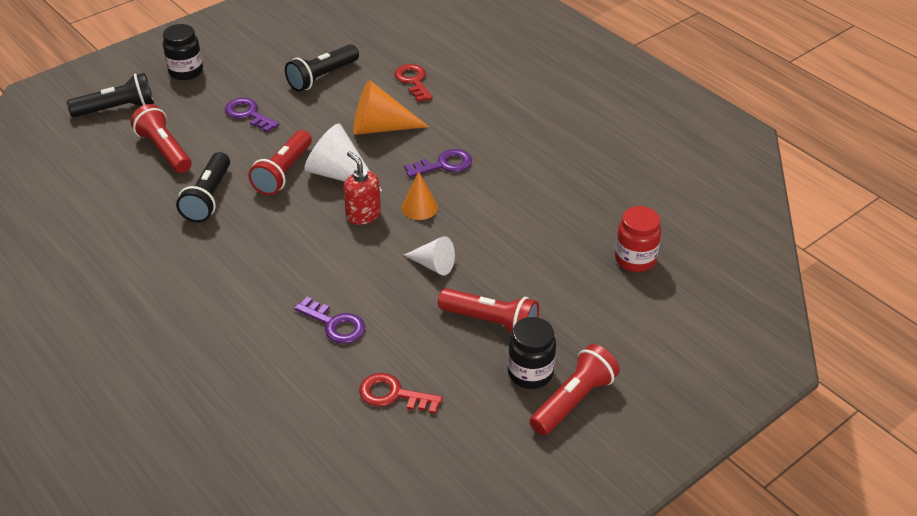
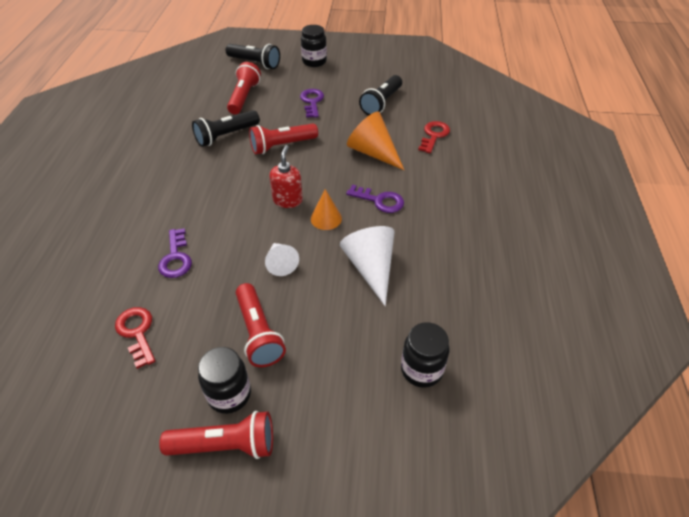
camera: 45 degrees right, 5 degrees up
(322, 77) = (381, 103): black flashlight -> black flashlight turned 60 degrees counterclockwise
(339, 174) = (310, 166): white cone -> white cone (371, 268)
(635, 259) = (421, 370): red jar -> black jar

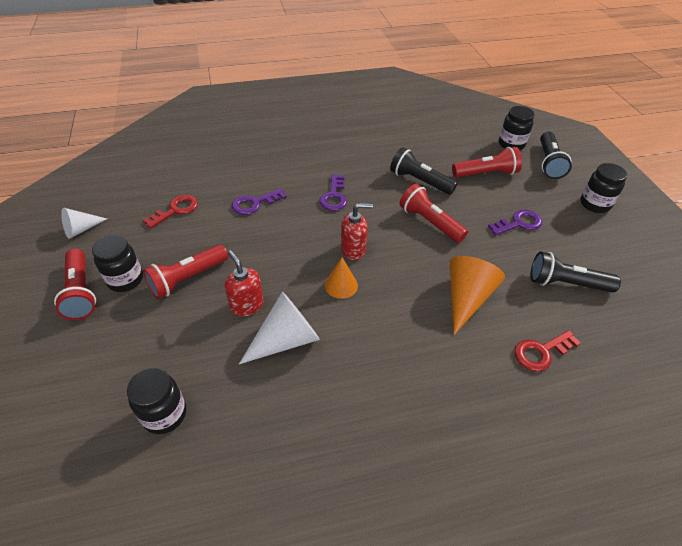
camera: 70 degrees right, 0 degrees up
(217, 72) = (511, 144): none -> black jar
(280, 263) = (270, 269): white cone -> white cone (81, 229)
(318, 289) = (247, 305): none -> red soap dispenser
(380, 201) = (389, 323): purple key -> purple key (334, 196)
(434, 135) = (541, 352): red key -> red key turned 150 degrees clockwise

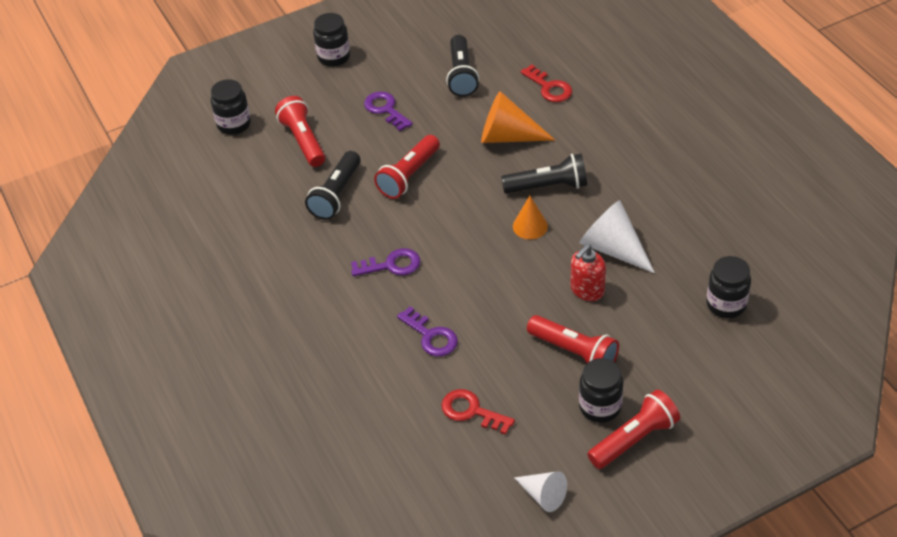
camera: 100 degrees left, 0 degrees up
(353, 250) = (475, 228): red soap dispenser -> none
(549, 163) = (265, 92): black flashlight -> black flashlight (548, 186)

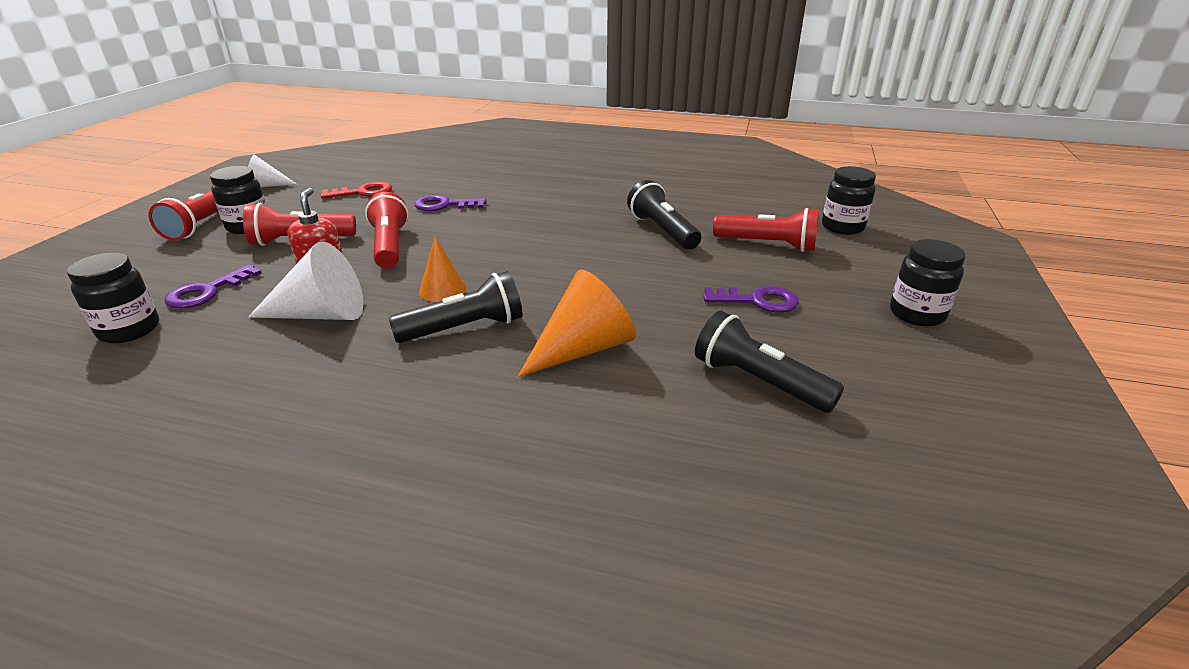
camera: 130 degrees right, 15 degrees down
(391, 265) = (538, 219): purple key -> purple key (207, 292)
(409, 176) = (627, 268): red flashlight -> red flashlight (389, 246)
(548, 186) = (464, 328): black flashlight -> black flashlight turned 150 degrees counterclockwise
(549, 87) = (620, 440): red key -> none

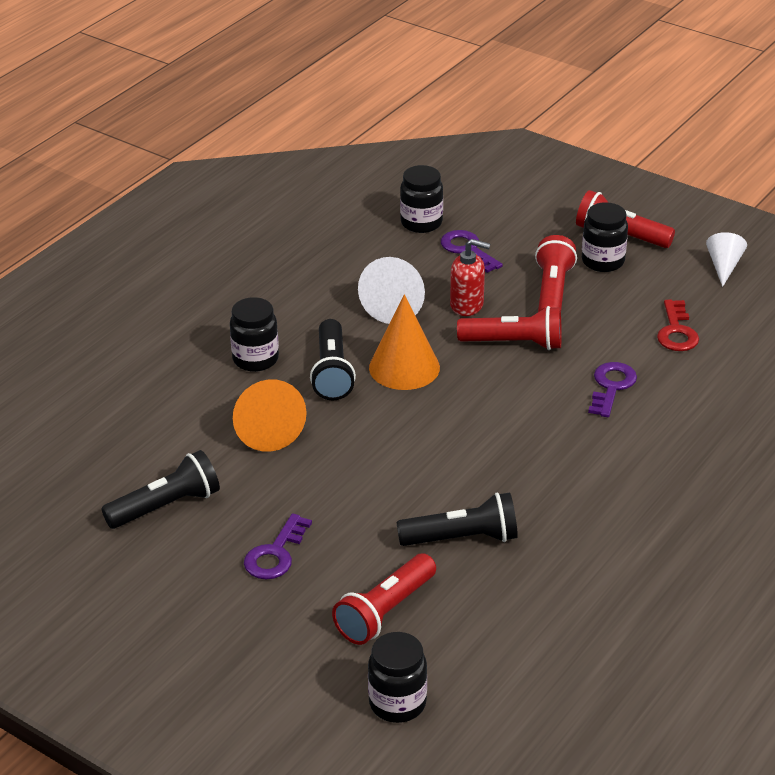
camera: 110 degrees right, 5 degrees up
(442, 290) = (404, 367): orange cone -> orange cone, size x1.64
(916, 314) = (189, 654): black jar -> black jar (255, 359)

